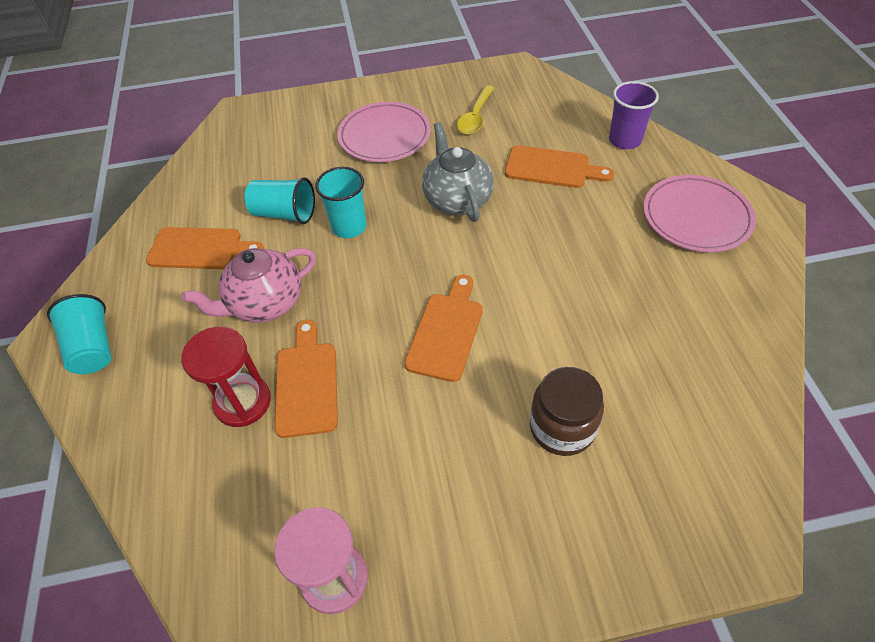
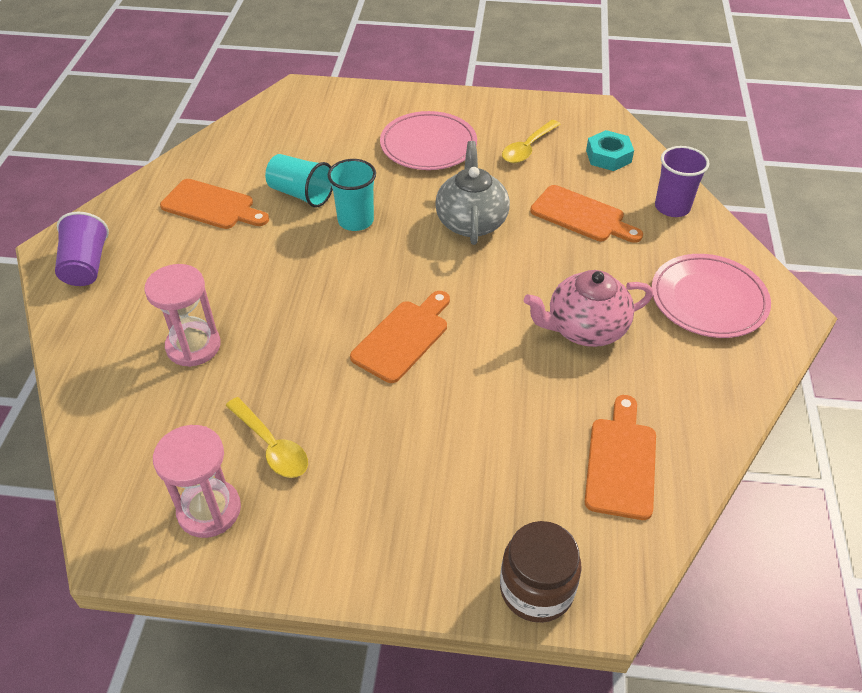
camera: 15 degrees right, 5 degrees down
(93, 348) = (86, 266): turquoise cup -> purple cup
(243, 402) = (193, 346): red hourglass -> pink hourglass
(265, 303) = (249, 268): pink teapot -> pink teapot (585, 329)
(307, 383) = (256, 346): orange cutting board -> orange cutting board (621, 462)
(368, 485) = (271, 446): none -> yellow spoon
(549, 107) = (608, 156): none -> turquoise nut
(562, 427) = (471, 451): brown jar -> brown jar (536, 589)

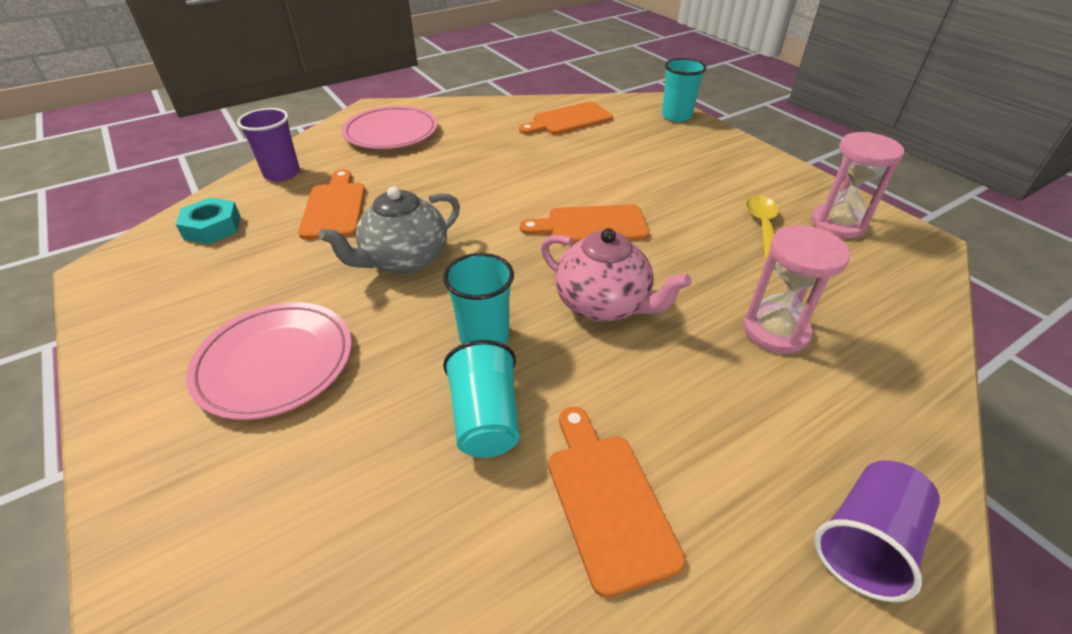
camera: 130 degrees left, 5 degrees down
(528, 148) = (229, 282): yellow spoon -> none
(536, 589) = (676, 116): brown jar -> turquoise cup
(585, 329) = (477, 162): pink teapot -> pink teapot (603, 304)

